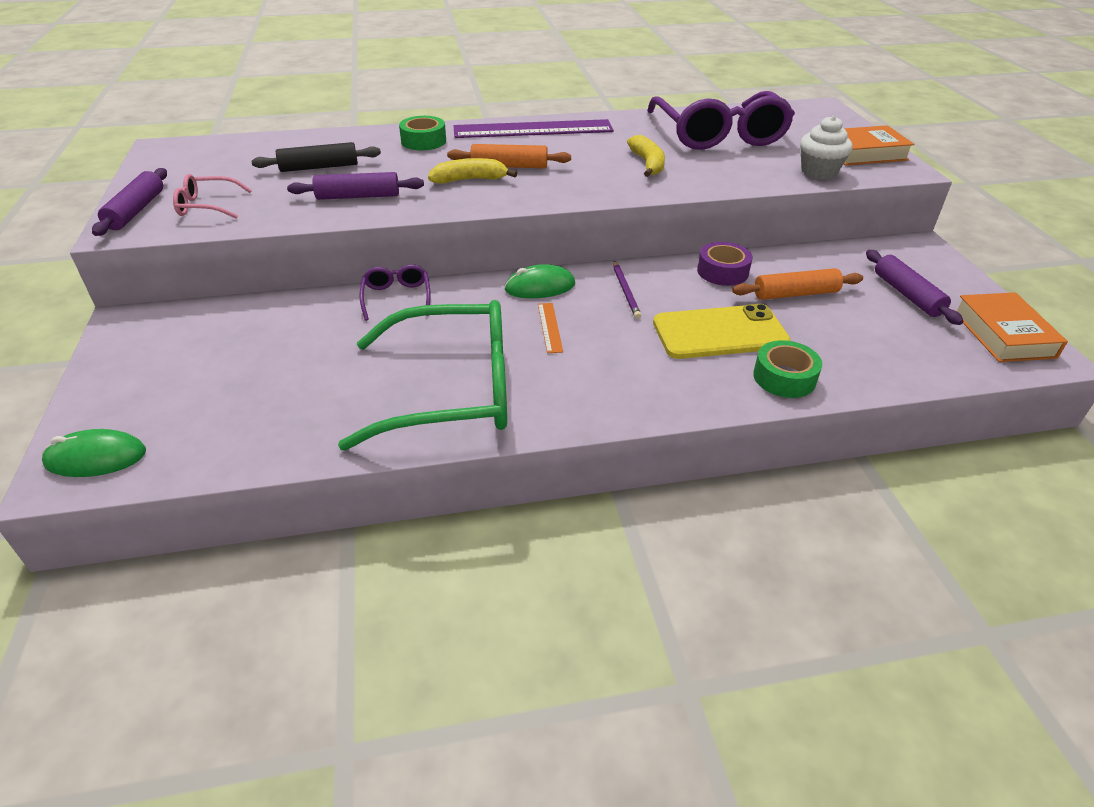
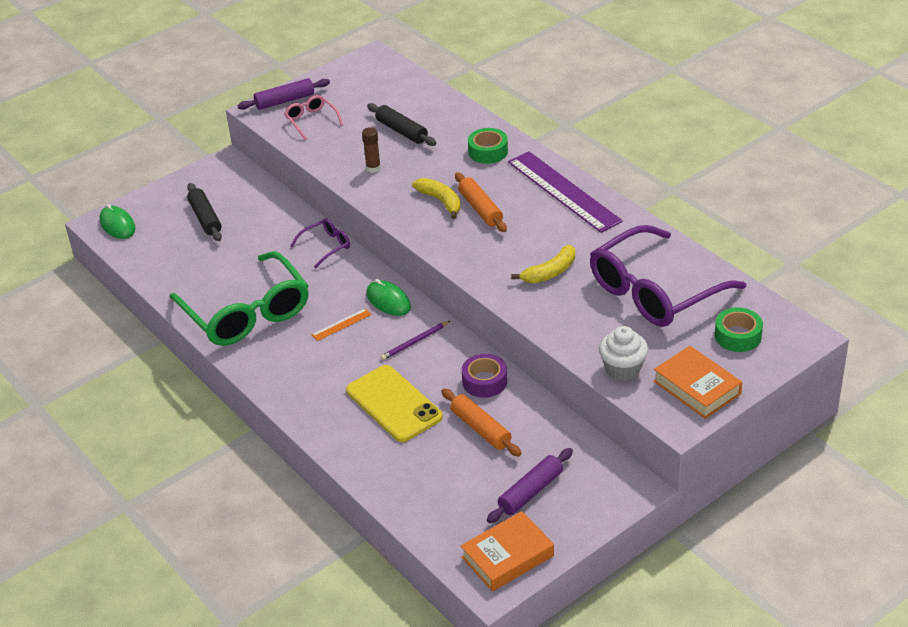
camera: 65 degrees right, 0 degrees up
(211, 369) = (205, 218): none -> black rolling pin
(358, 196) = (373, 168): purple rolling pin -> brown glue stick
(784, 377) = (359, 449): green tape -> green tape (738, 336)

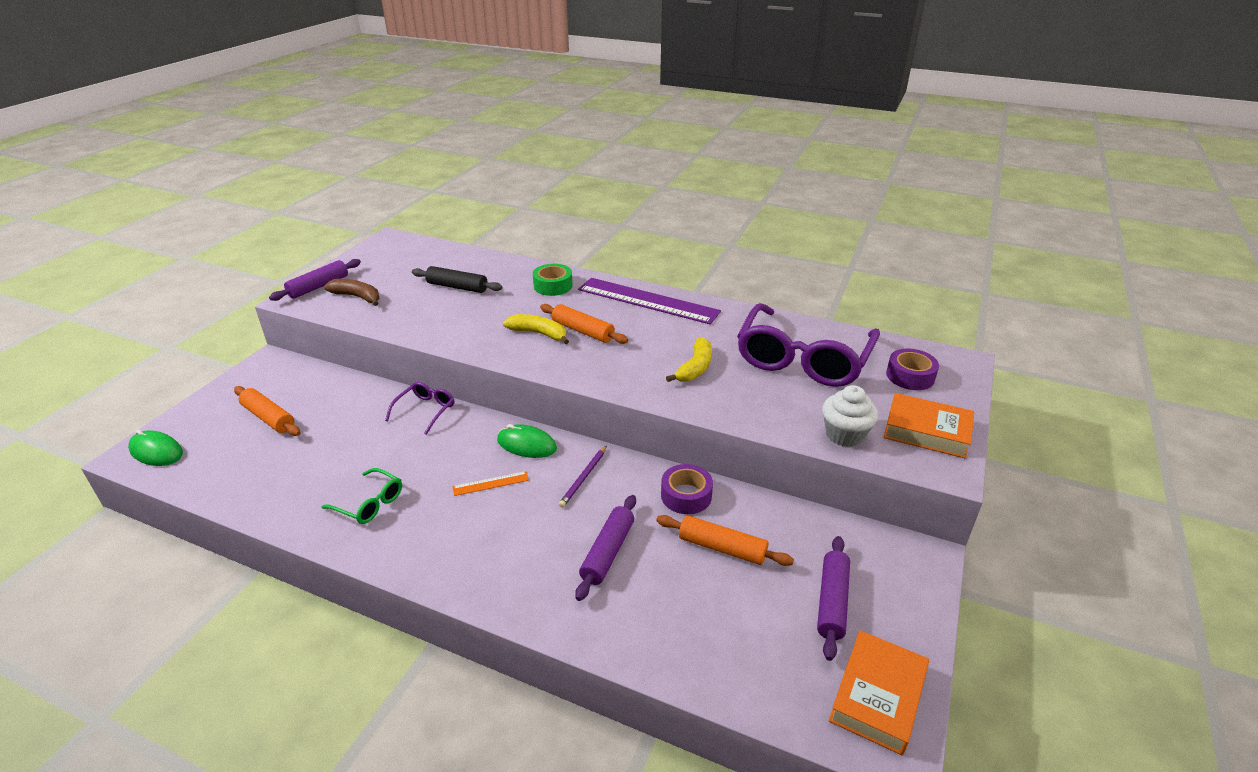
camera: 30 degrees left, 5 degrees down
(205, 218) = (269, 418): black rolling pin -> orange rolling pin
(246, 313) = (369, 503): green glasses -> green glasses, size x0.44
(311, 121) = (357, 297): pink glasses -> brown banana
(341, 324) = (490, 483): orange ruler -> orange ruler turned 45 degrees clockwise
(373, 168) = (449, 321): brown glue stick -> none
(394, 404) = (608, 552): yellow phone -> purple rolling pin
(738, 336) = (910, 376): green tape -> purple tape

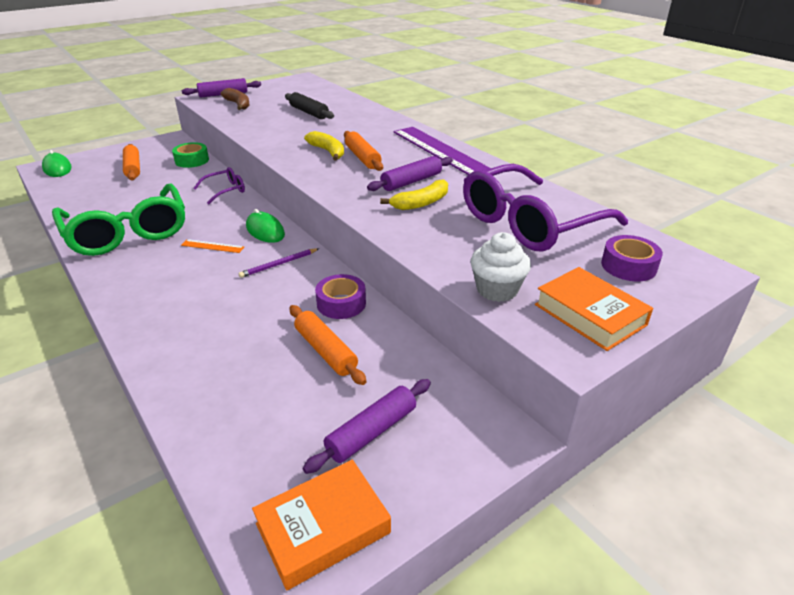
camera: 30 degrees right, 0 degrees up
(369, 503) = (127, 232): green glasses -> green glasses, size x2.25
(553, 286) = (377, 126): green tape -> green tape (192, 160)
(608, 552) = (236, 319): purple rolling pin -> purple rolling pin (411, 182)

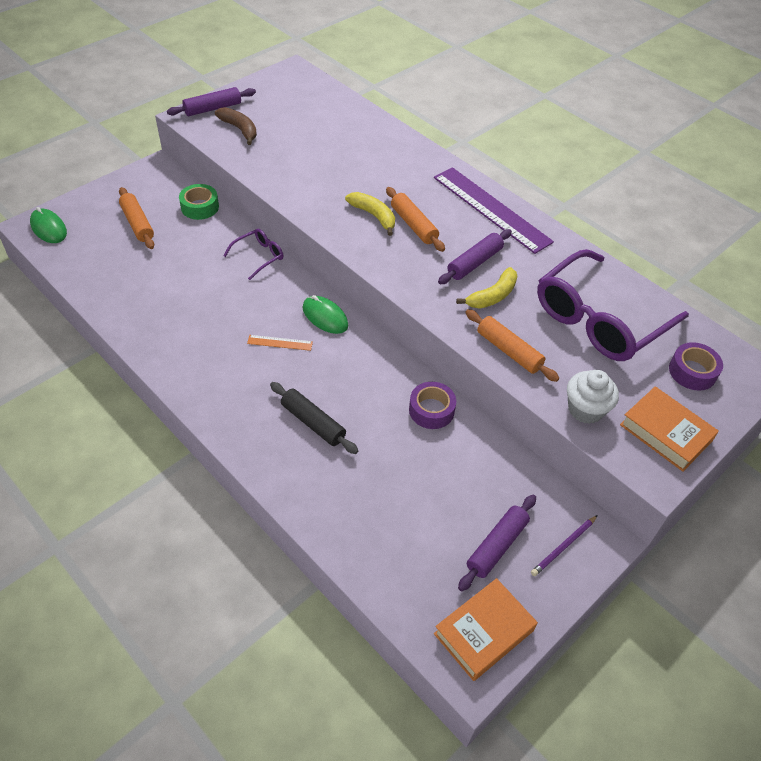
camera: 10 degrees left, 15 degrees up
(127, 232) = (182, 328): green glasses -> none
(279, 264) = (356, 363): purple pencil -> purple pencil (564, 546)
(309, 112) = (328, 143): black rolling pin -> black rolling pin (313, 423)
(326, 351) = (434, 467): orange rolling pin -> orange rolling pin (509, 351)

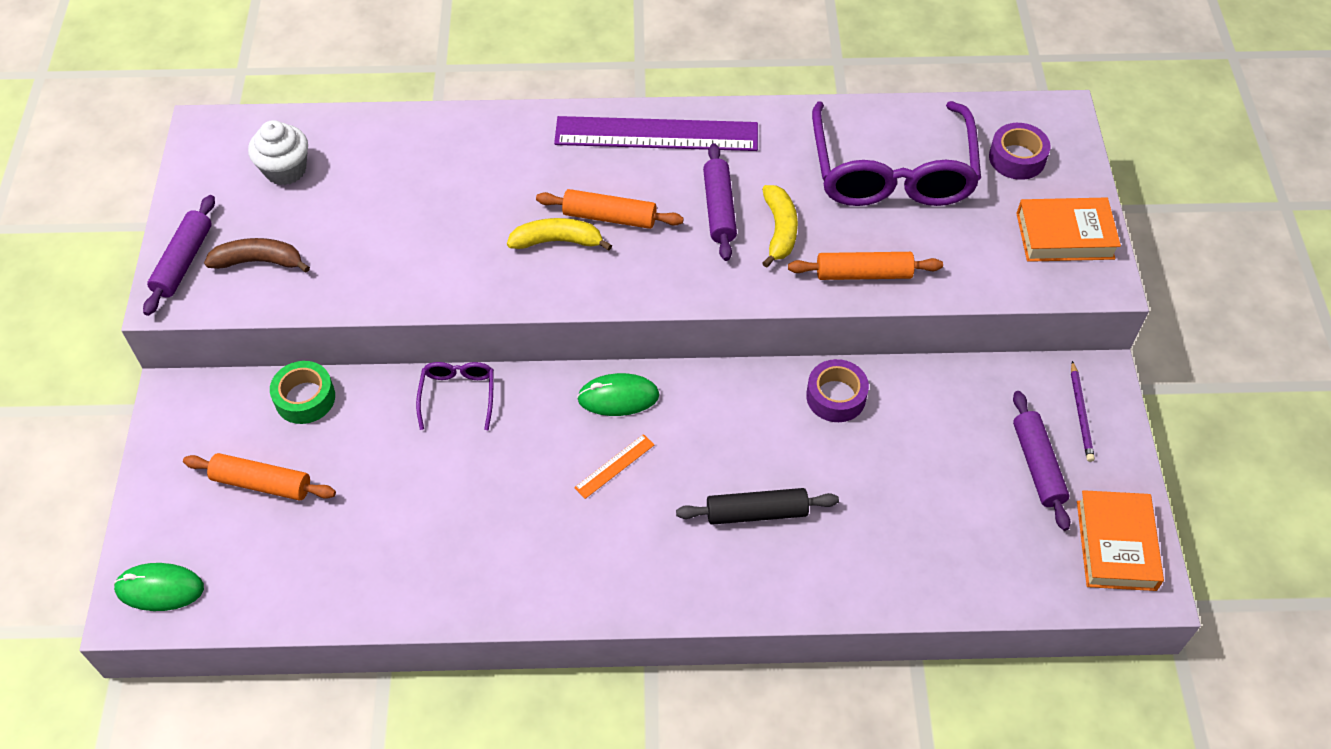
camera: 45 degrees left, 5 degrees up
(585, 409) = (987, 272): white cupcake -> white cupcake (285, 170)

